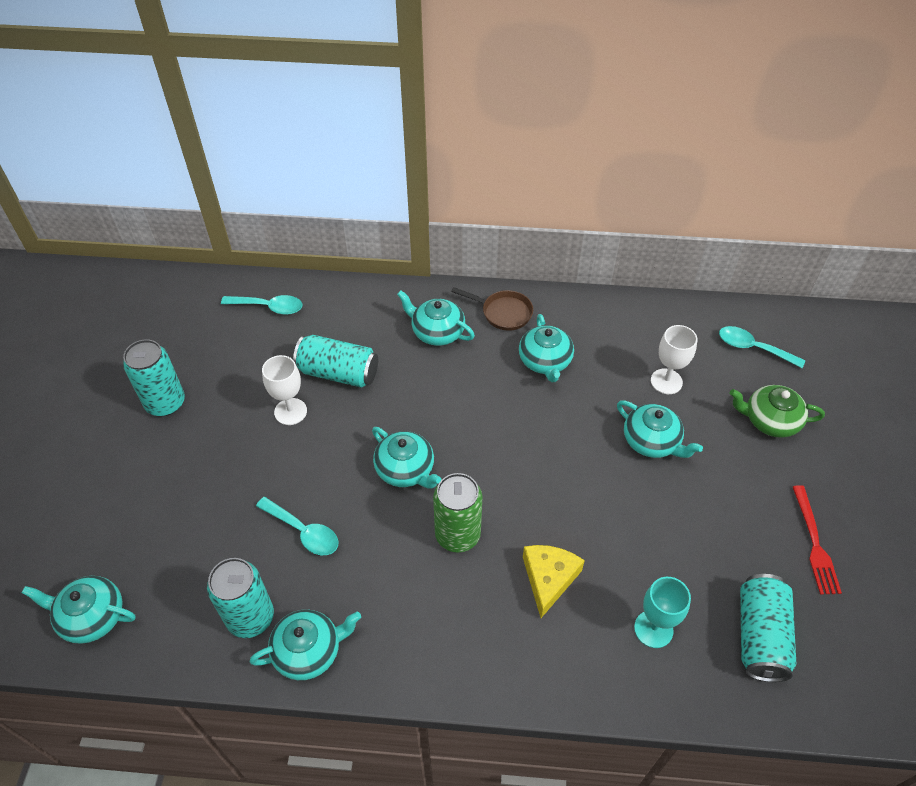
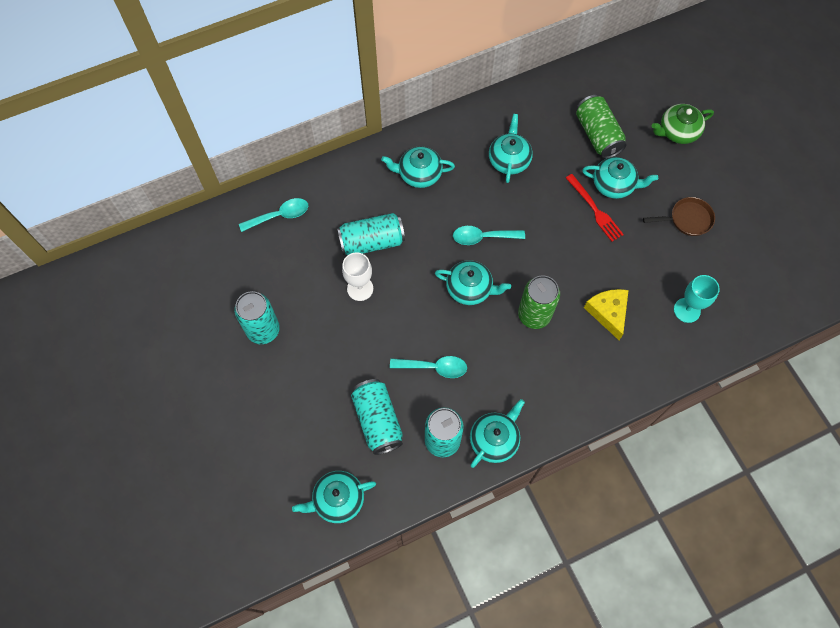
camera: 30 degrees left, 15 degrees up
(503, 313) = (456, 135): brown pan -> brown pan (687, 219)
(545, 361) = (509, 160): turquoise teapot -> turquoise teapot turned 135 degrees counterclockwise
(666, 381) = (597, 135): white goblet -> green can
(753, 348) = (638, 81): turquoise spoon -> turquoise spoon (482, 237)
(760, 636) = (747, 281): turquoise can -> turquoise can (378, 420)
(814, 543) = (747, 204): red fork -> red fork (595, 210)

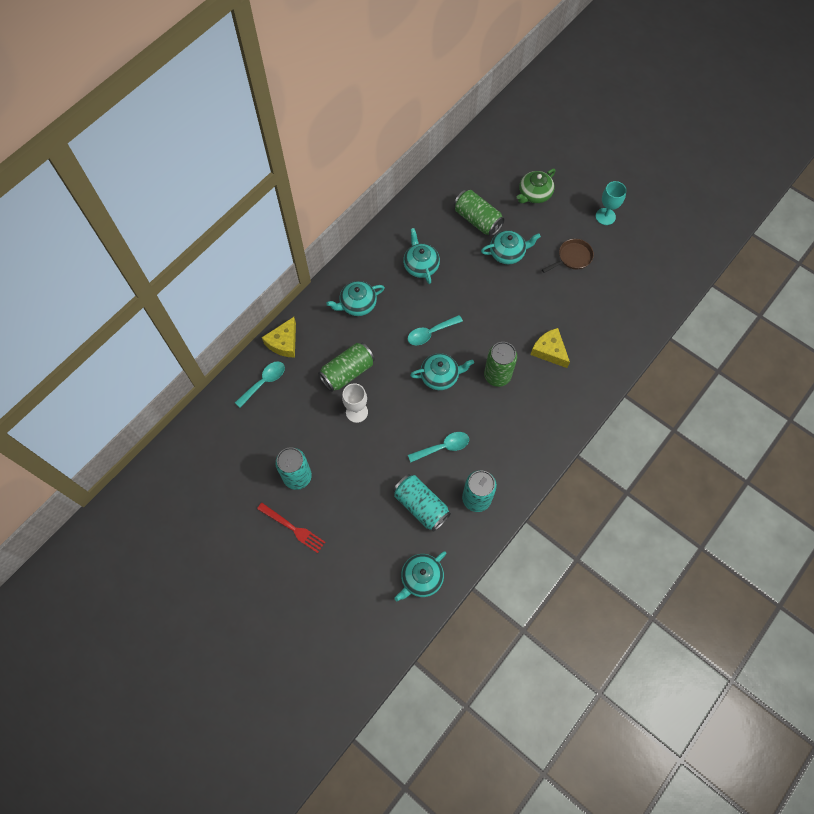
camera: 25 degrees left, 0 degrees up
(321, 182) = (284, 342): none -> yellow cheese
(372, 242) = (347, 372): turquoise can -> green can
(494, 439) = (514, 480): turquoise teapot -> none
(595, 210) = (503, 278): red fork -> red fork (293, 528)
(687, 310) = (604, 325): turquoise goblet -> turquoise goblet (605, 216)

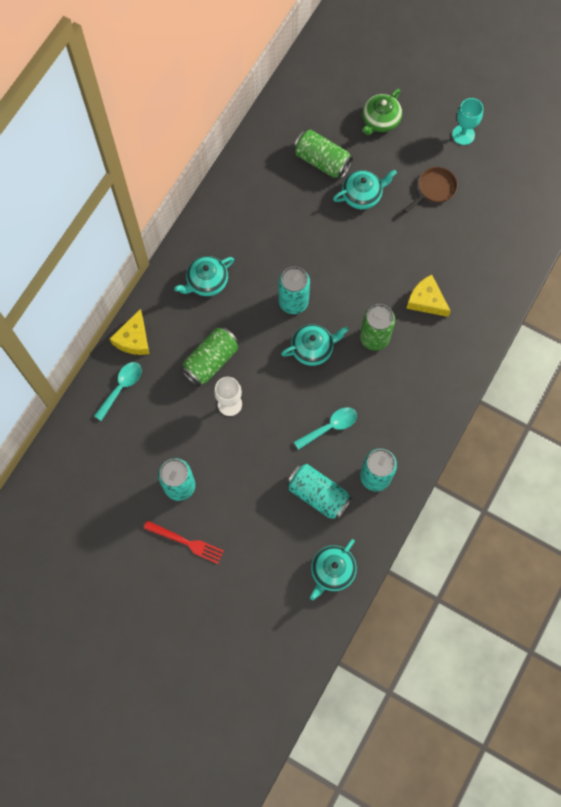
camera: 10 degrees left, 5 degrees up
(421, 265) = (268, 225): turquoise teapot -> none
(430, 333) = (293, 302): turquoise spoon -> turquoise can

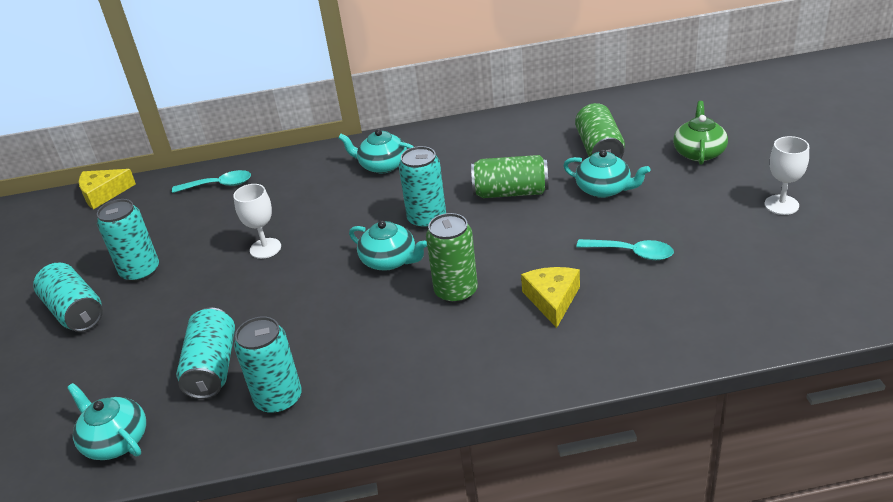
camera: 55 degrees right, 35 degrees down
(134, 339) = (276, 165): yellow cheese -> yellow cheese (103, 194)
(186, 542) = (75, 312): red fork -> turquoise can
(211, 361) = (301, 212): green can -> green can (511, 192)
(330, 427) = (309, 326): turquoise spoon -> turquoise spoon (632, 253)
(332, 571) = (115, 440): turquoise teapot -> turquoise teapot turned 45 degrees clockwise
(380, 120) = (699, 152): green teapot -> green teapot turned 105 degrees clockwise
(434, 189) = (688, 225): brown pan -> none
(463, 135) = (781, 205): turquoise goblet -> white goblet

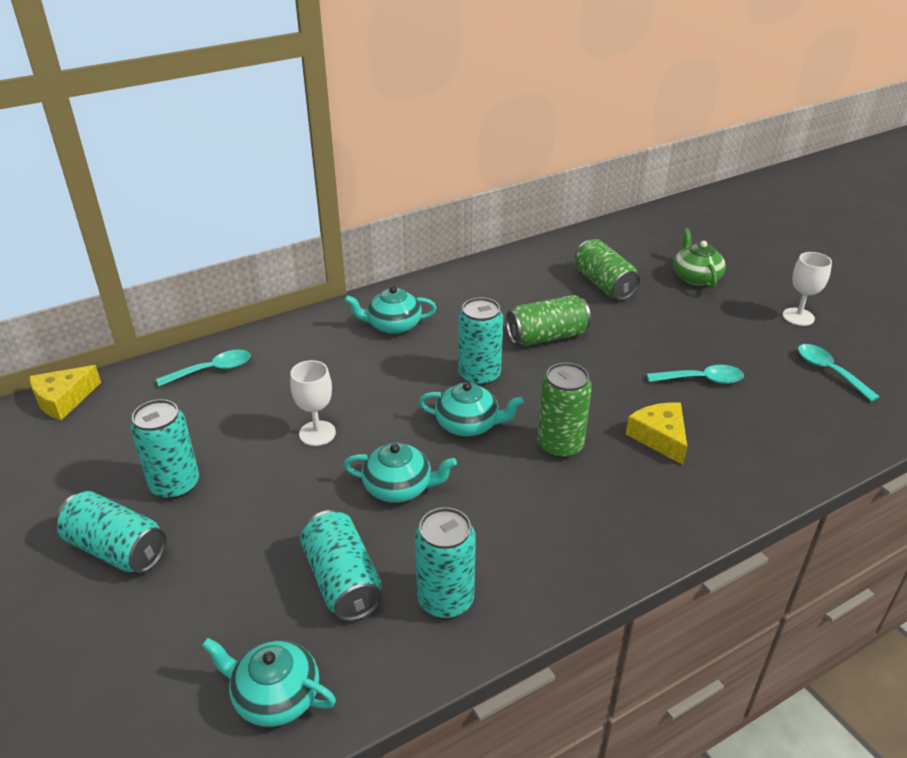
camera: 25 degrees left, 0 degrees up
(604, 189) = (634, 322): turquoise teapot -> turquoise teapot (399, 487)
(773, 264) = (829, 371): none -> turquoise spoon

